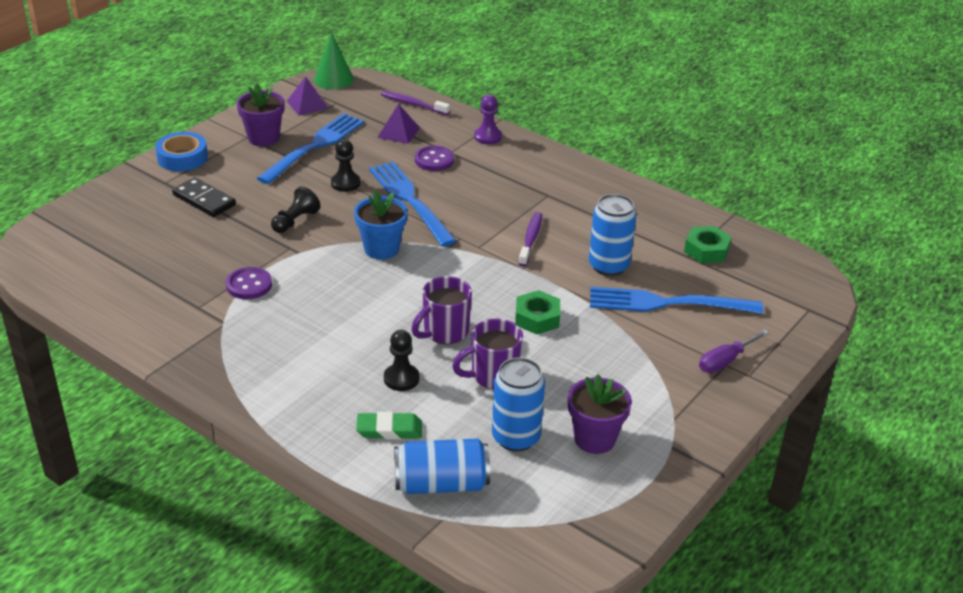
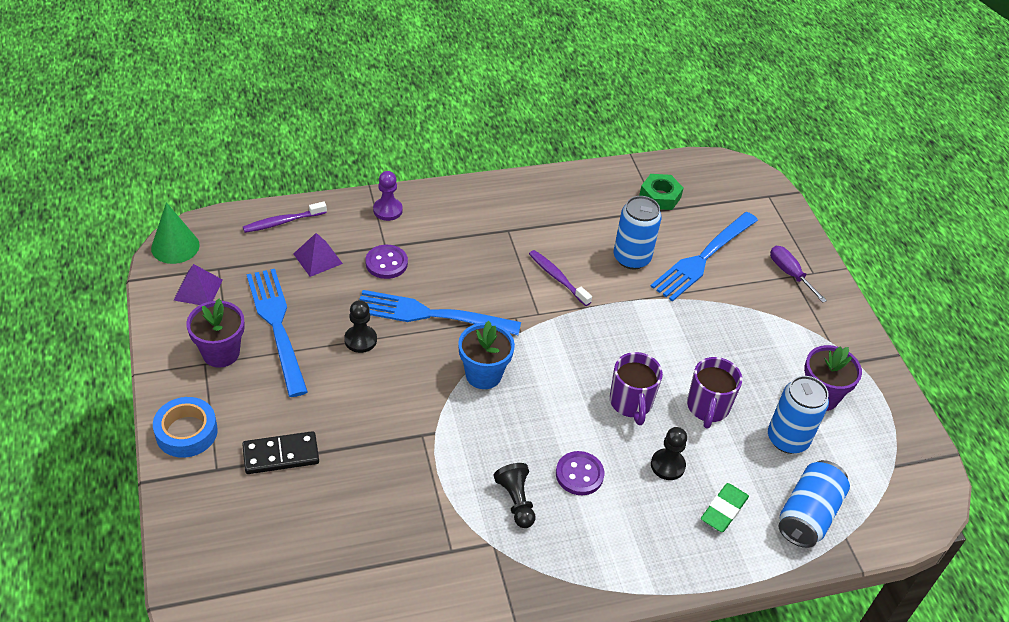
camera: 55 degrees left, 10 degrees up
(249, 285) = (451, 495): purple button -> purple button (579, 474)
(295, 221) = (384, 407): black pawn -> black pawn (516, 501)
(537, 318) = (660, 338): green nut -> none
(725, 361) = (790, 274): purple screwdriver -> purple screwdriver turned 150 degrees clockwise

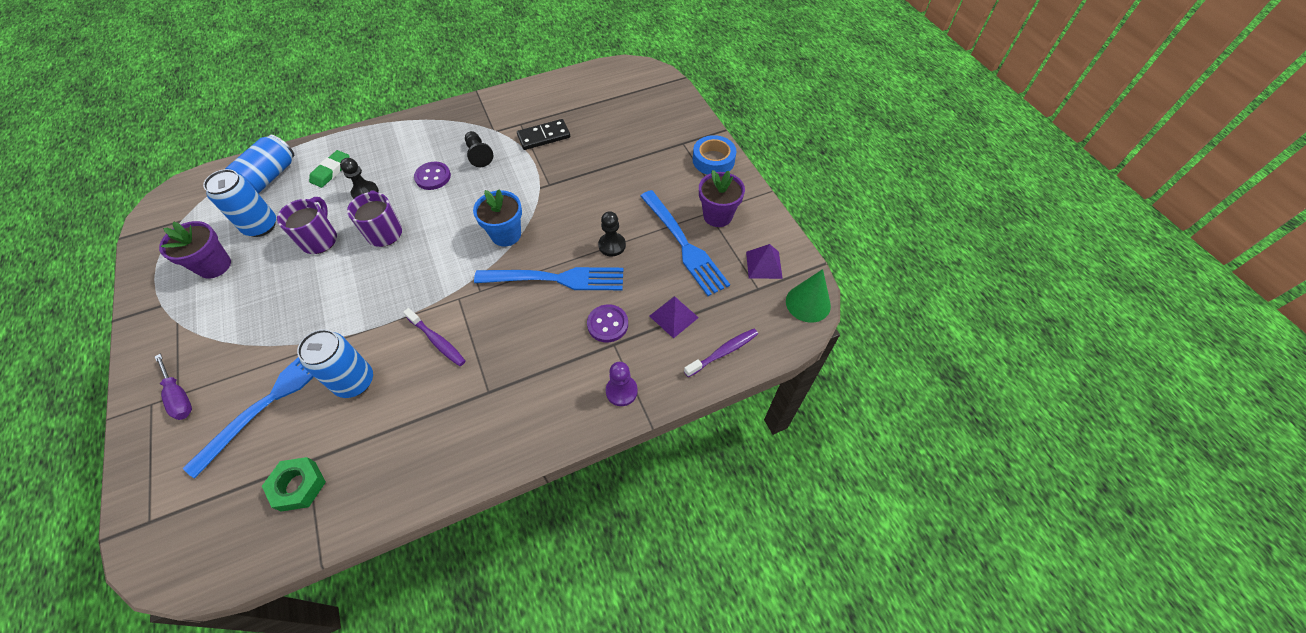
camera: 175 degrees right, 10 degrees up
(281, 455) = (644, 157): black domino -> black domino (544, 136)

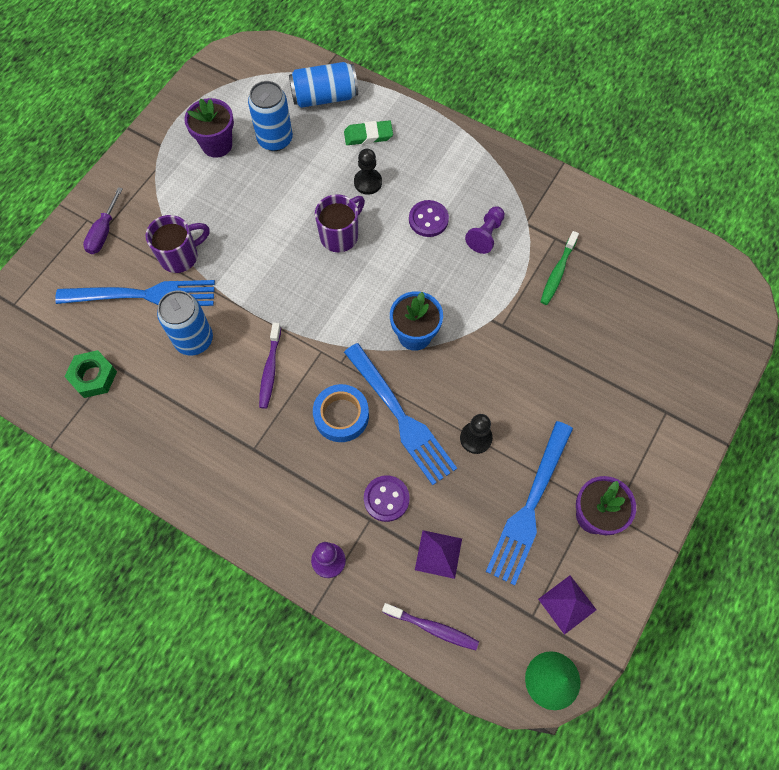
camera: 55 degrees right, 10 degrees up
(320, 239) = (296, 194): purple mug -> purple mug (180, 256)
(479, 155) = (486, 235): black pawn -> purple pawn
(544, 136) = (557, 272): black domino -> green toothbrush
(713, 160) = (668, 460): blue tape -> blue tape (341, 416)

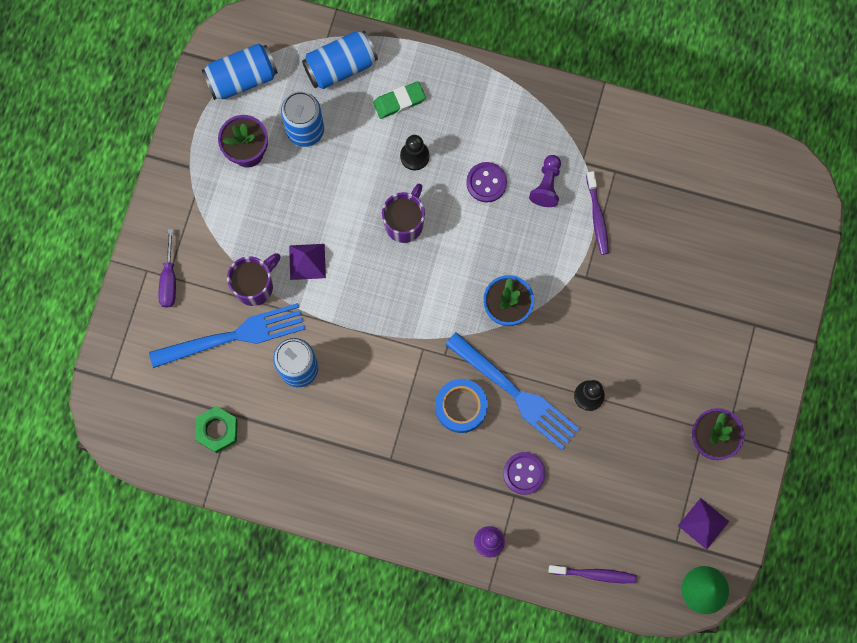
camera: 15 degrees left, 10 degrees up
(234, 87) = (242, 78): none -> blue can
(270, 370) = (381, 379): purple toothbrush -> purple toothbrush (597, 217)
(438, 554) = (583, 510): purple pyramid -> purple pyramid (307, 261)
(530, 506) = (652, 446): blue fork -> none
(557, 272) = (625, 208): green toothbrush -> none

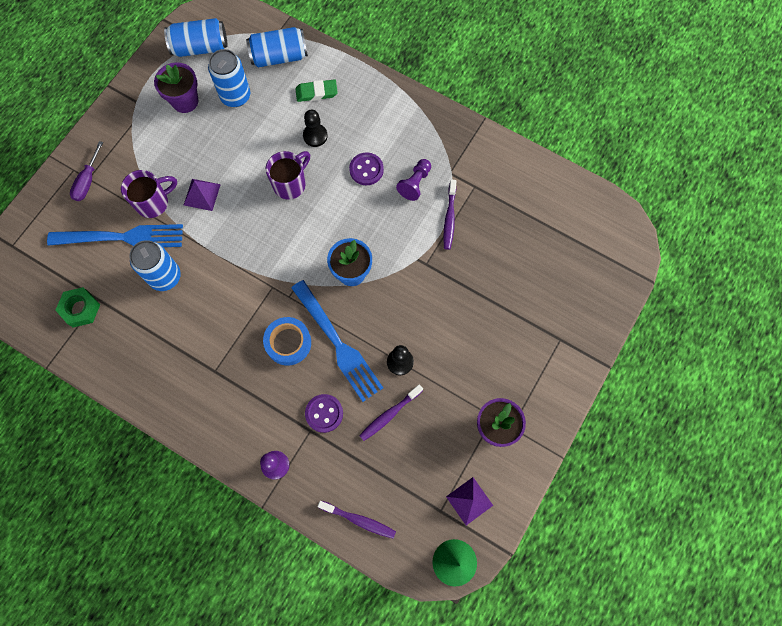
camera: 15 degrees right, 5 degrees down
(594, 456) = (389, 414): none -> purple toothbrush

